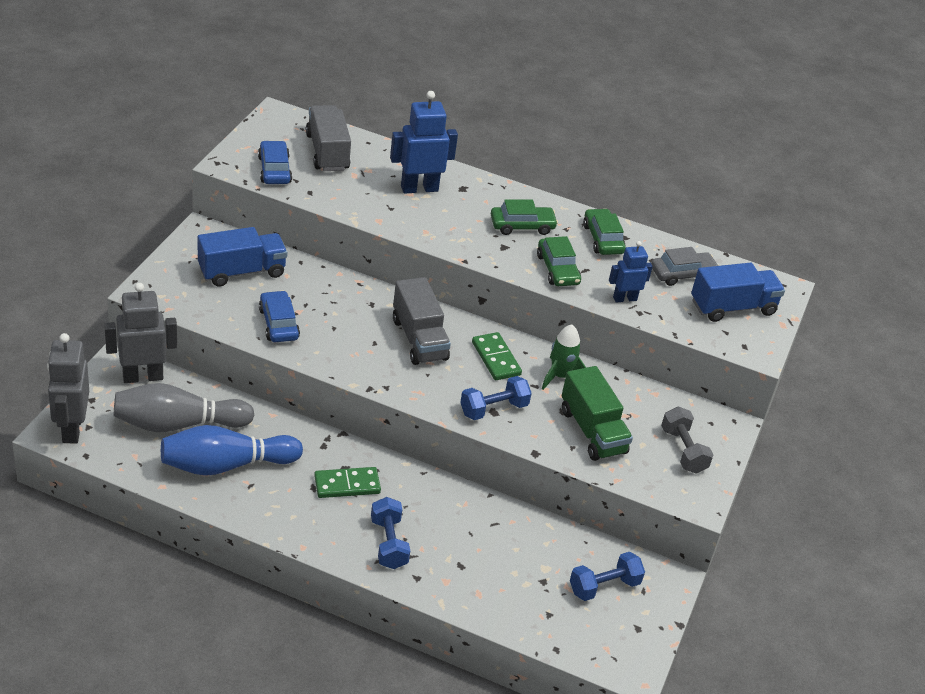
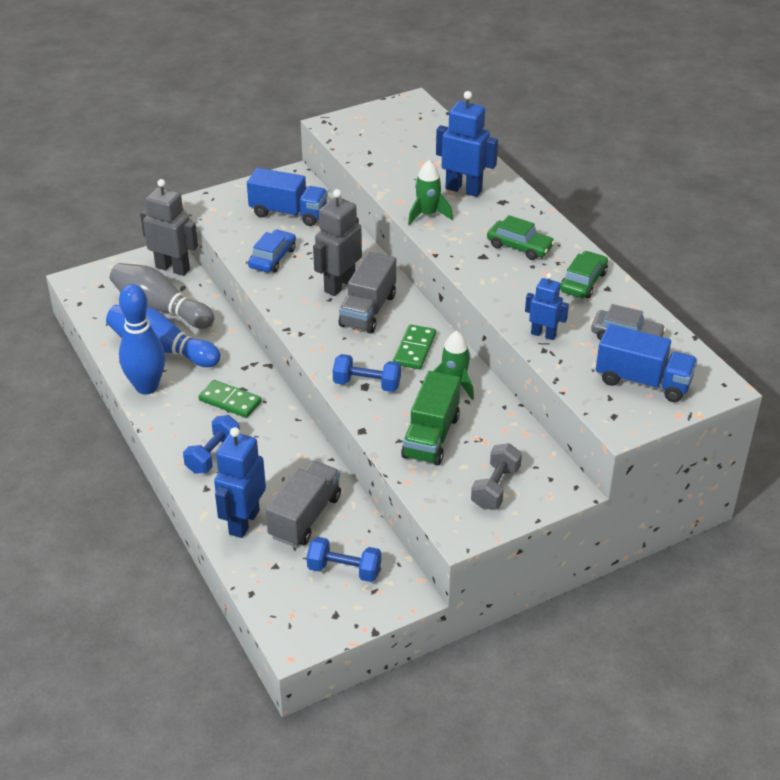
camera: 45 degrees right, 0 degrees up
(71, 429) = (89, 282): grey robot -> grey robot (339, 285)
(254, 509) = (146, 387): none -> blue bowling pin
(274, 170) = (361, 139): blue car -> none
(327, 152) = (419, 140): grey truck -> grey truck (305, 517)
(416, 224) = (427, 214): none -> green rocket
(482, 590) = (243, 522): none -> blue robot
(557, 269) = (509, 290): green car -> none

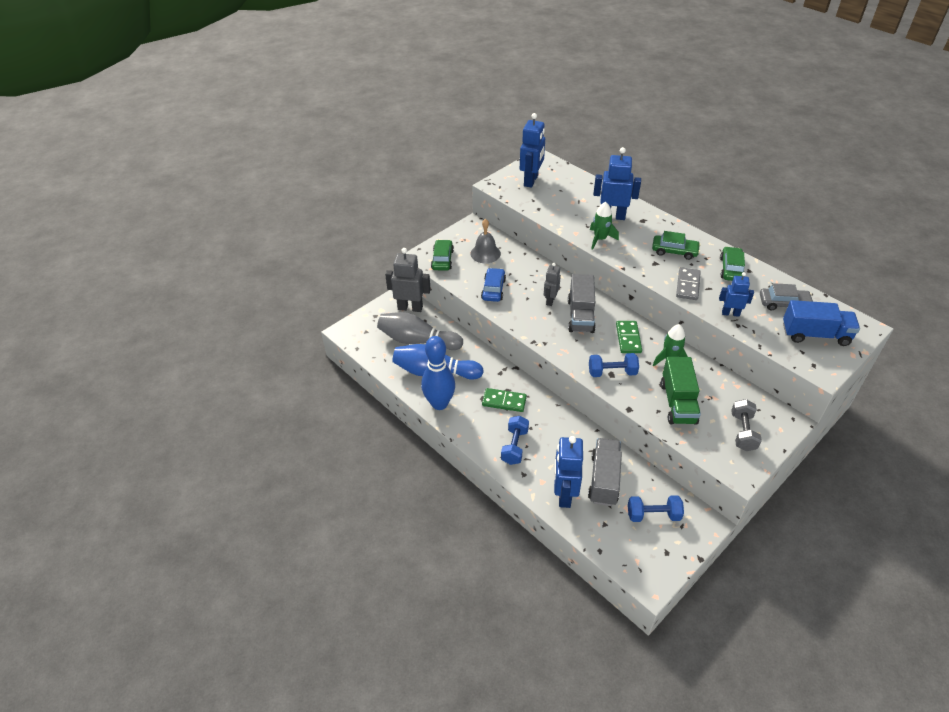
camera: 15 degrees left, 5 degrees up
(228, 211) = (442, 260): none -> green car
(288, 213) = (485, 253): blue truck -> grey bell
(339, 285) = (550, 300): grey robot -> grey robot, size x0.60
(382, 127) = (531, 181): none -> blue robot
(509, 291) = (688, 285): none -> grey domino

